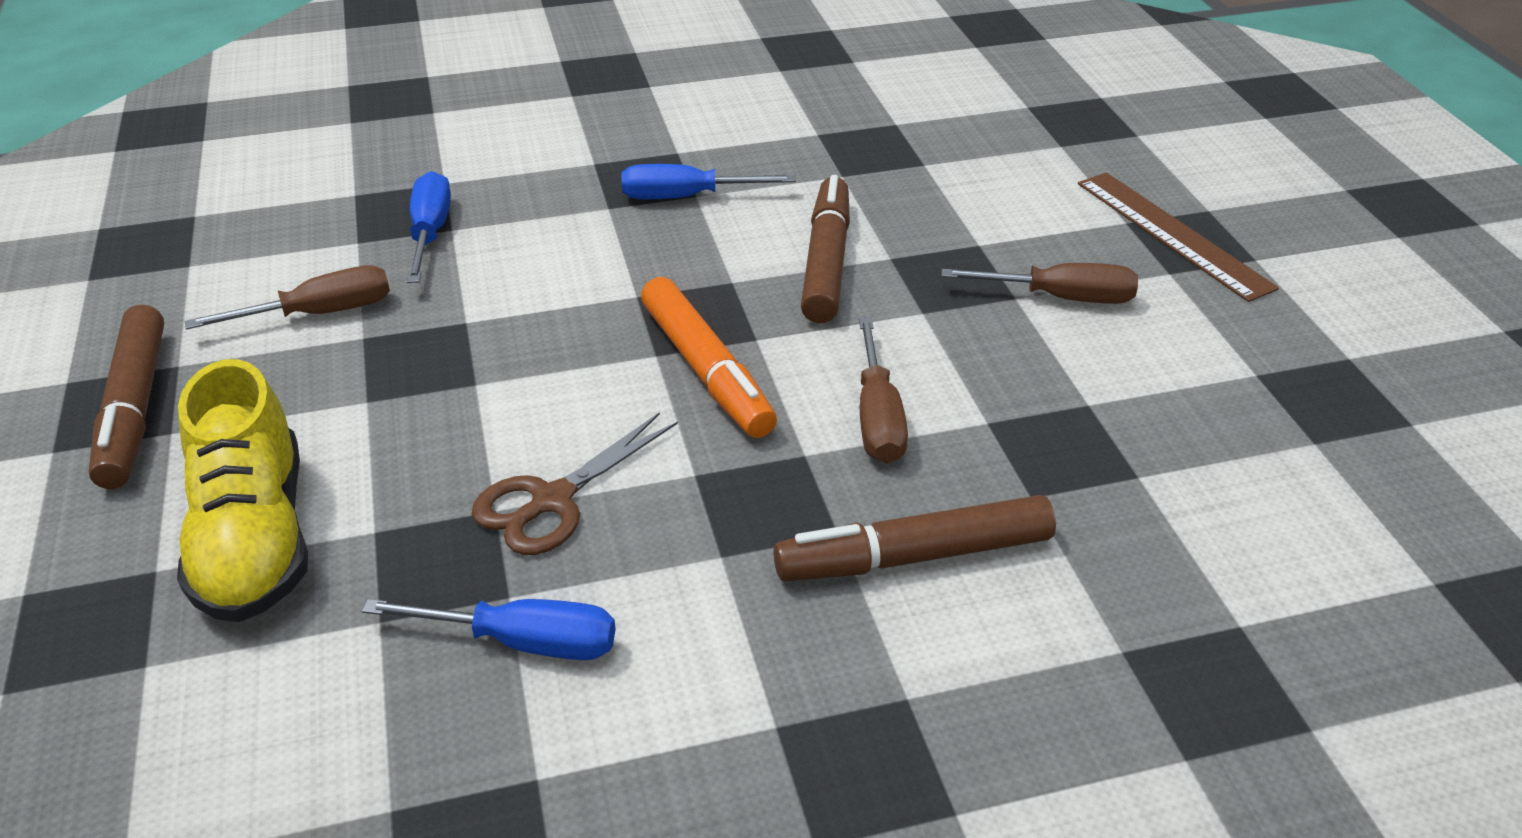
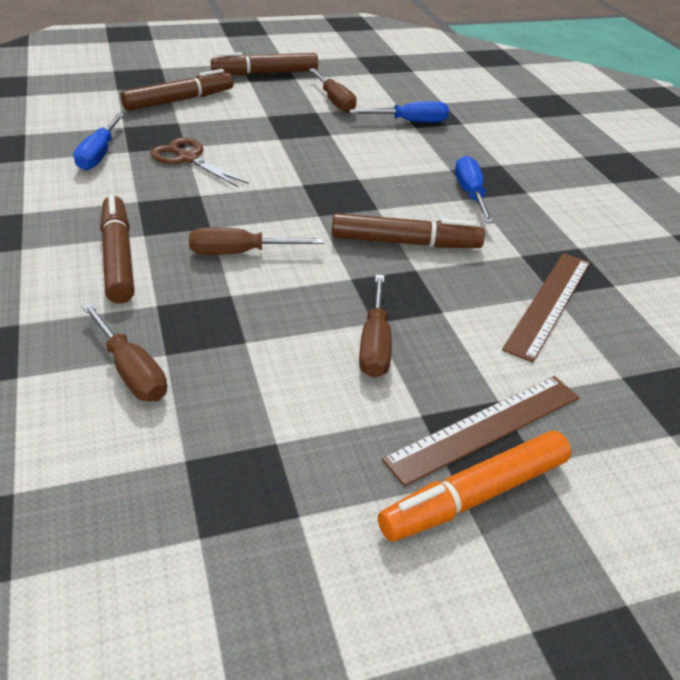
camera: 85 degrees right, 0 degrees up
(254, 539) = (179, 100): yellow shoe -> brown marker
(706, 371) = (287, 198): orange marker -> orange marker (474, 495)
(944, 170) = (548, 303): none -> brown ruler
(1186, 505) = (131, 372): none -> brown screwdriver

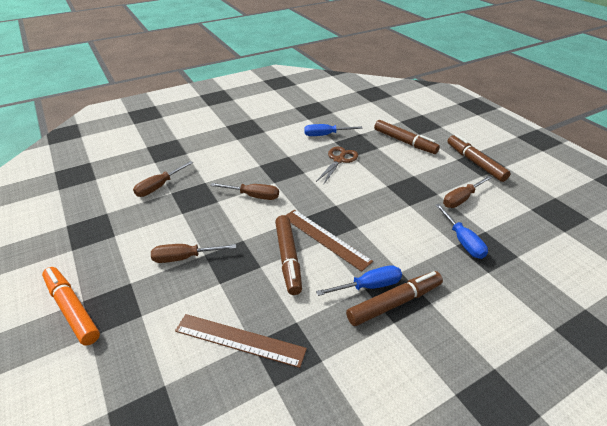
camera: 80 degrees right, 0 degrees up
(118, 257) = (238, 163): brown marker -> brown marker (394, 303)
(238, 253) = (254, 196): brown screwdriver -> brown screwdriver turned 120 degrees clockwise
(485, 428) = (119, 310): brown ruler -> brown ruler (325, 238)

